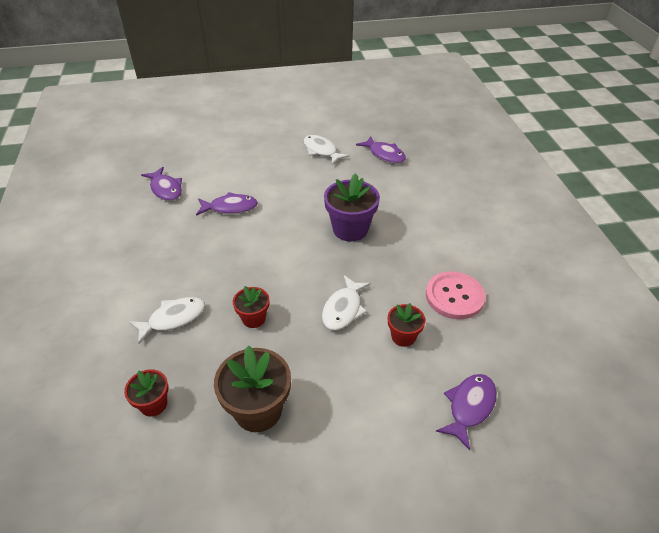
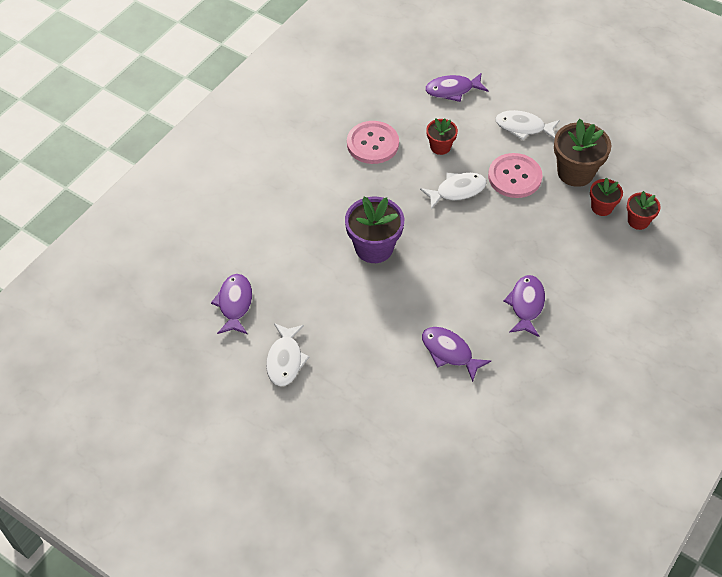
camera: 135 degrees left, 10 degrees up
(166, 189) = (490, 430): purple fish -> purple fish (526, 305)
(173, 319) = (585, 272): white fish -> white fish (523, 127)
(253, 318) = (526, 230): red flower pot -> red flower pot (601, 207)
(310, 359) = (514, 177): none -> pink button

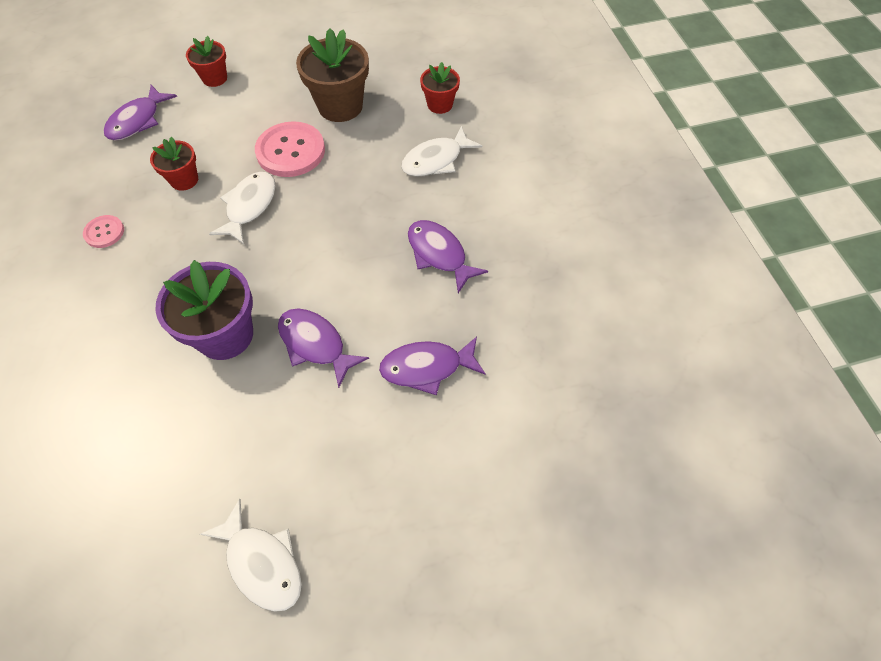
camera: 50 degrees left, 5 degrees up
(235, 304) = (119, 560): purple fish -> purple fish (315, 344)
(372, 144) = (104, 232): pink button -> pink button, size x0.51
(523, 127) = (247, 104): white fish -> white fish (436, 160)
(601, 207) = (397, 117): red flower pot -> red flower pot (215, 78)

